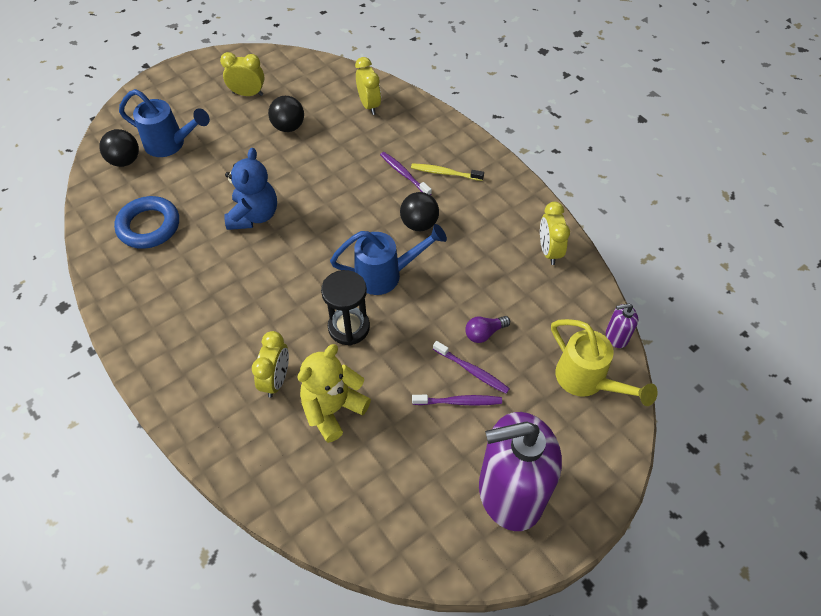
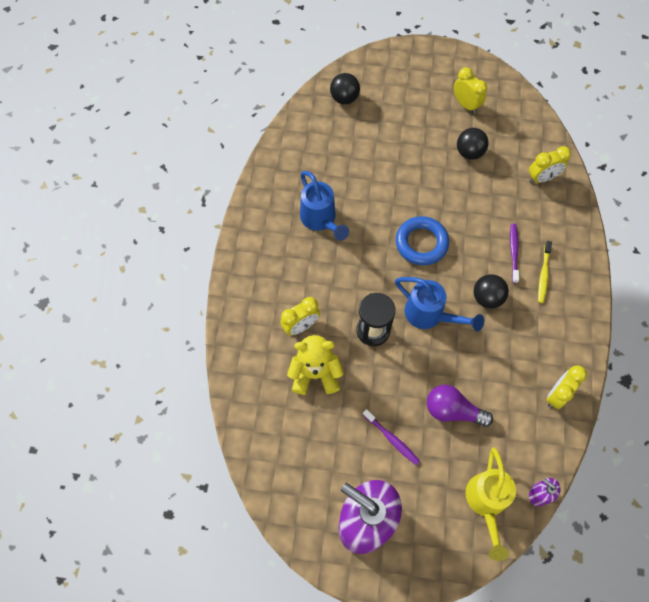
camera: 45 degrees right, 10 degrees up
(149, 226) = (319, 158): blue ring -> blue ring (421, 243)
(171, 144) = (382, 107): blue watering can -> blue watering can (321, 220)
(254, 215) = (387, 203): blue teddy bear -> none
(369, 105) = (542, 178): yellow clock -> yellow clock turned 45 degrees clockwise
(445, 173) = (543, 275): yellow toothbrush -> yellow toothbrush turned 135 degrees counterclockwise
(472, 371) = (419, 427): purple toothbrush -> none
(484, 333) = (453, 410): purple light bulb -> purple light bulb, size x1.62

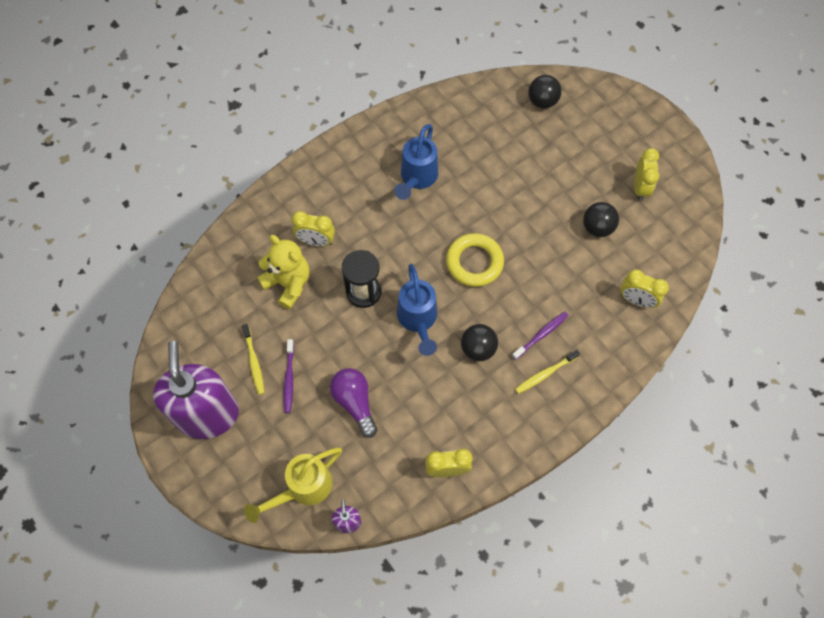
camera: 45 degrees right, 0 degrees up
(354, 452) = (254, 362): none -> yellow toothbrush
(421, 243) = (474, 262): blue ring -> yellow ring

